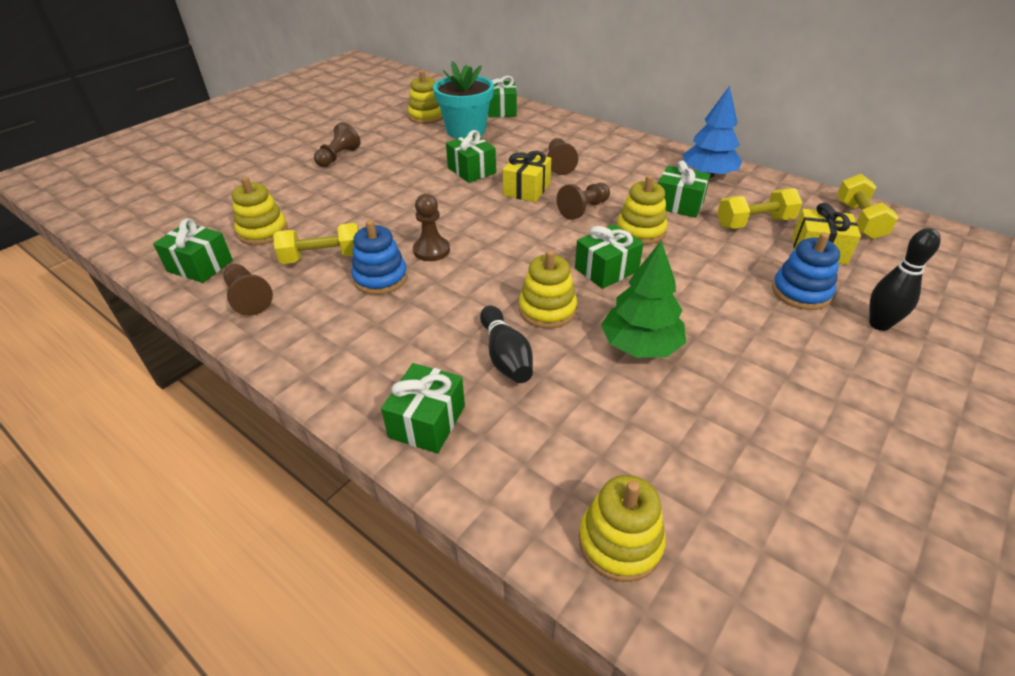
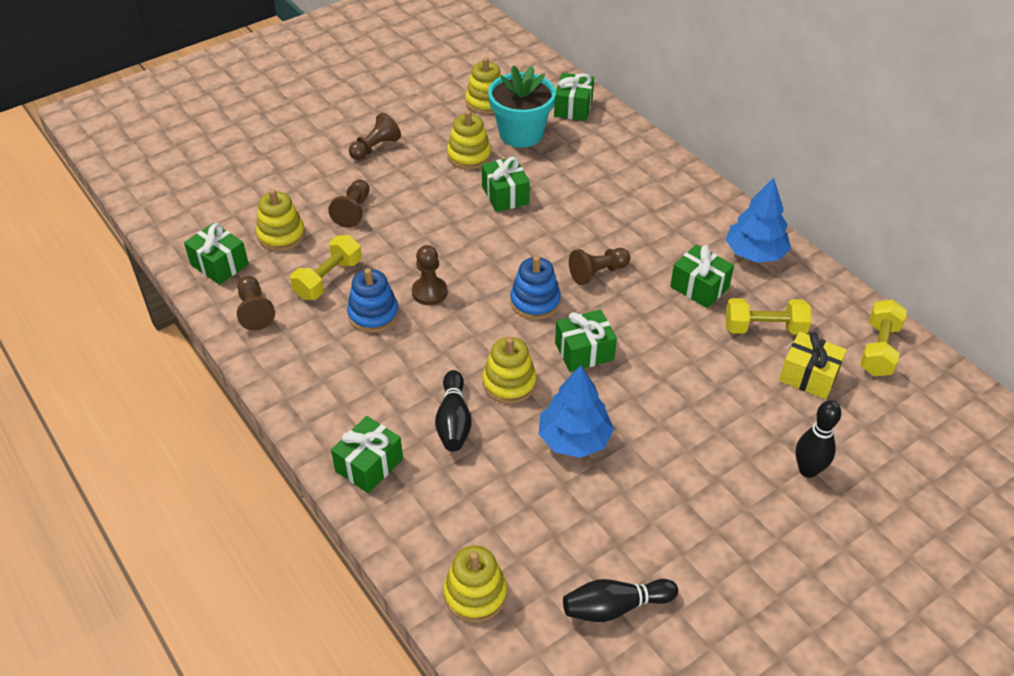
camera: 15 degrees right, 5 degrees up
(323, 258) = (328, 279): yellow dumbbell -> yellow dumbbell turned 60 degrees counterclockwise
(527, 189) = (551, 234): yellow gift -> none
(559, 164) = (601, 205): brown pawn -> brown pawn (353, 211)
(640, 231) = (641, 313): yellow stacking toy -> yellow stacking toy (469, 156)
(640, 346) = (574, 439): green tree -> blue tree
(791, 512) = (615, 607): none -> black bowling pin
(801, 292) = (756, 419): blue stacking toy -> blue stacking toy (535, 302)

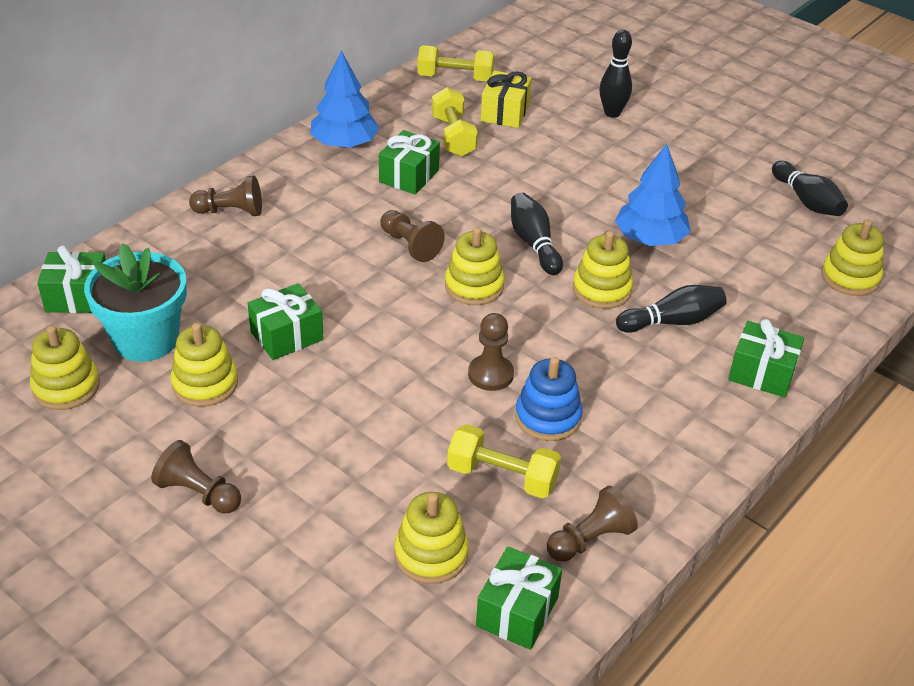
camera: 105 degrees left, 5 degrees down
(353, 211) = (356, 483): brown pawn -> brown pawn (230, 211)
(535, 302) = (474, 286): blue stacking toy -> yellow stacking toy
(584, 351) = (534, 243): green gift -> black bowling pin

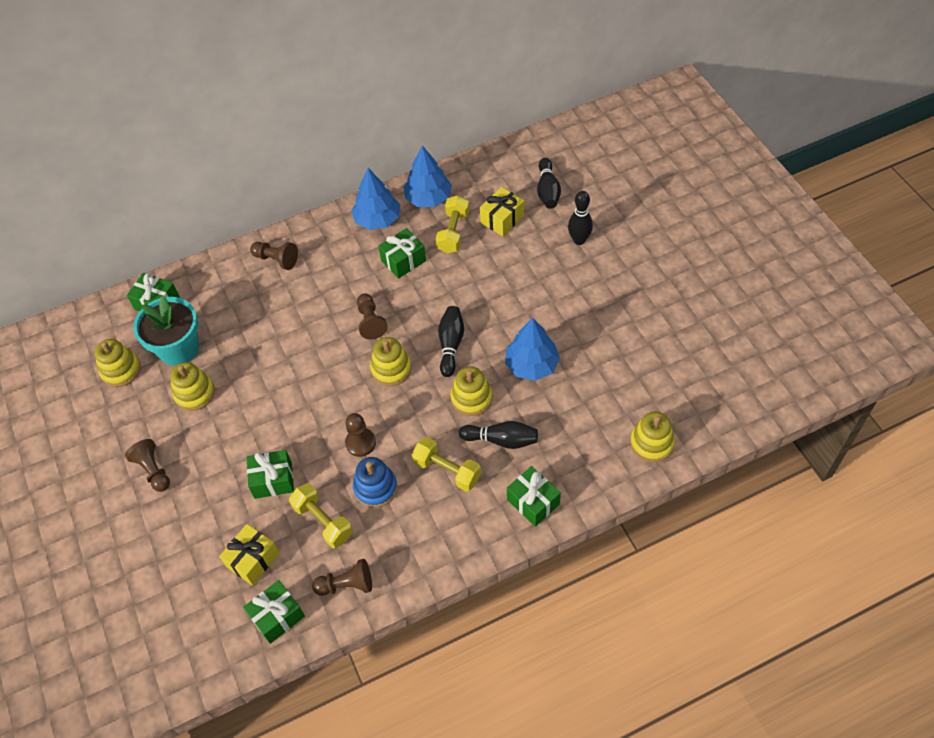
camera: 30 degrees right, 15 degrees up
(287, 336) = (258, 372): green gift -> green gift (273, 480)
(396, 111) = (428, 198): none -> blue tree
(431, 554) = (253, 560): yellow stacking toy -> yellow gift
(455, 78) = (486, 176): yellow dumbbell -> yellow dumbbell (447, 470)
(807, 201) = (668, 365): black bowling pin -> black bowling pin (548, 191)

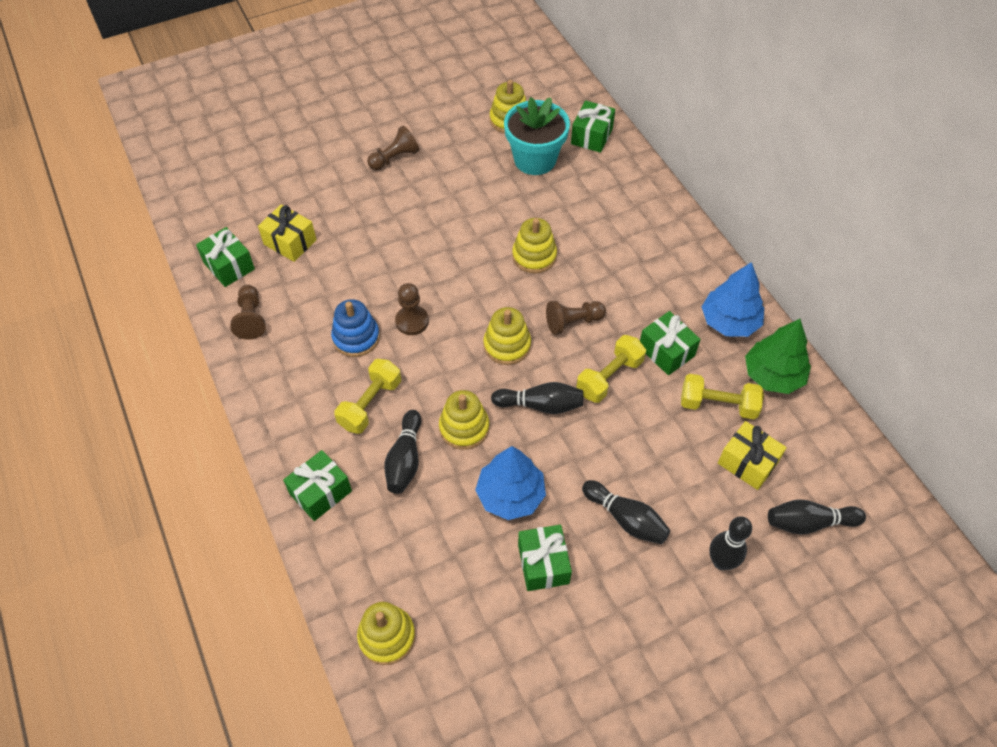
camera: 85 degrees right, 0 degrees up
(194, 393) = (480, 178): yellow stacking toy -> yellow stacking toy (534, 256)
(273, 480) = (374, 250): green gift -> green gift (543, 564)
(276, 259) = (657, 228): brown pawn -> none
(323, 521) = (323, 294): yellow dumbbell -> yellow dumbbell (609, 377)
(428, 198) = (773, 375): blue tree -> green tree
(549, 292) = (626, 519): none -> black bowling pin

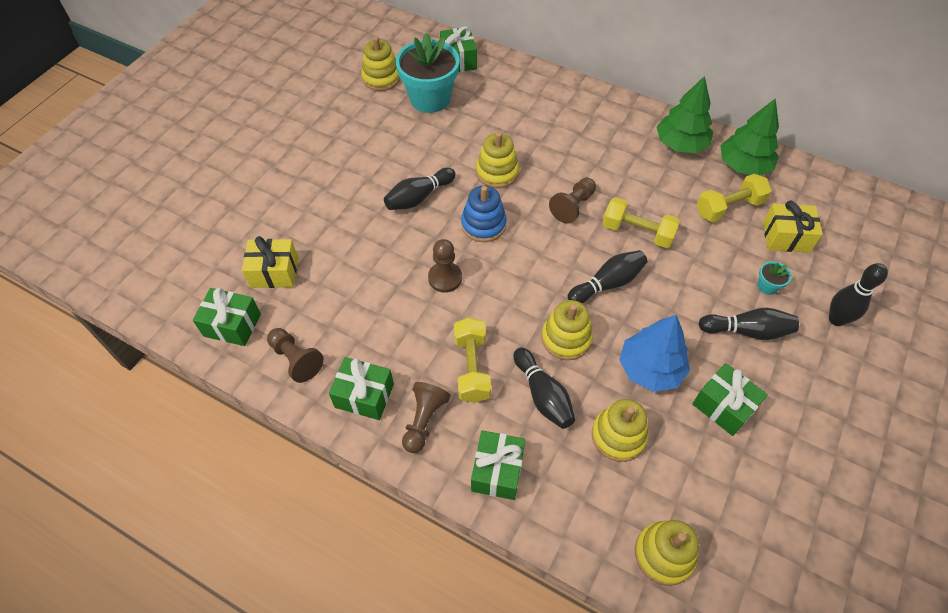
camera: 35 degrees left, 0 degrees up
(356, 337) = (409, 319): blue stacking toy -> blue stacking toy (483, 224)
(394, 158) = (309, 154): brown pawn -> brown pawn (424, 421)
(507, 345) = (539, 253): yellow stacking toy -> yellow stacking toy (618, 436)
(609, 377) = (637, 232): yellow dumbbell -> yellow dumbbell turned 75 degrees counterclockwise
(666, 351) = (659, 190): green gift -> green gift (364, 395)
(684, 494) = (767, 286): none -> turquoise flower pot
(729, 321) = (681, 144): blue tree -> green tree
(809, 522) = (861, 254): black bowling pin -> black bowling pin (419, 197)

